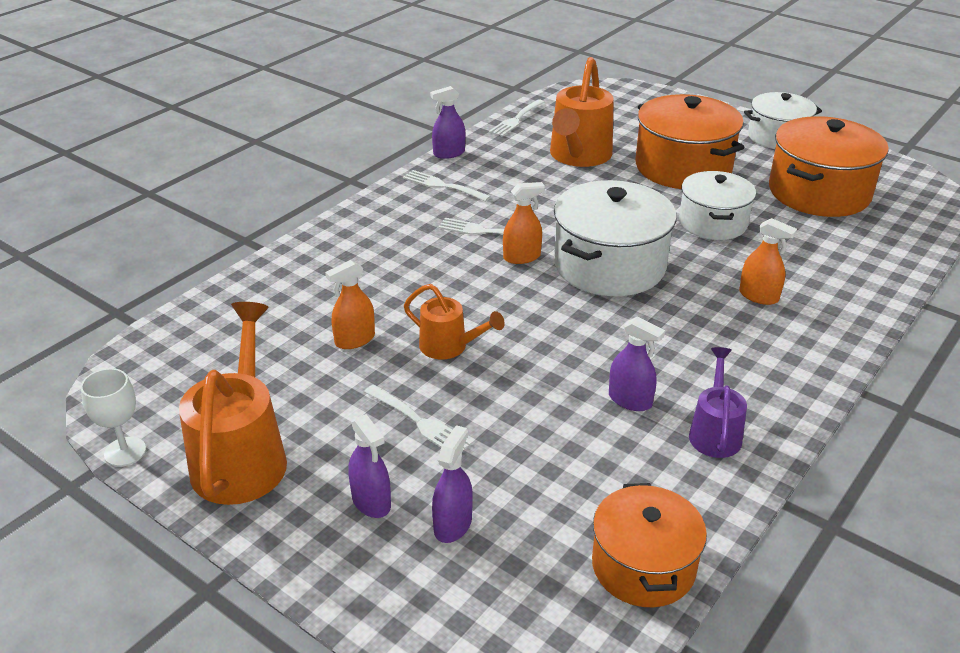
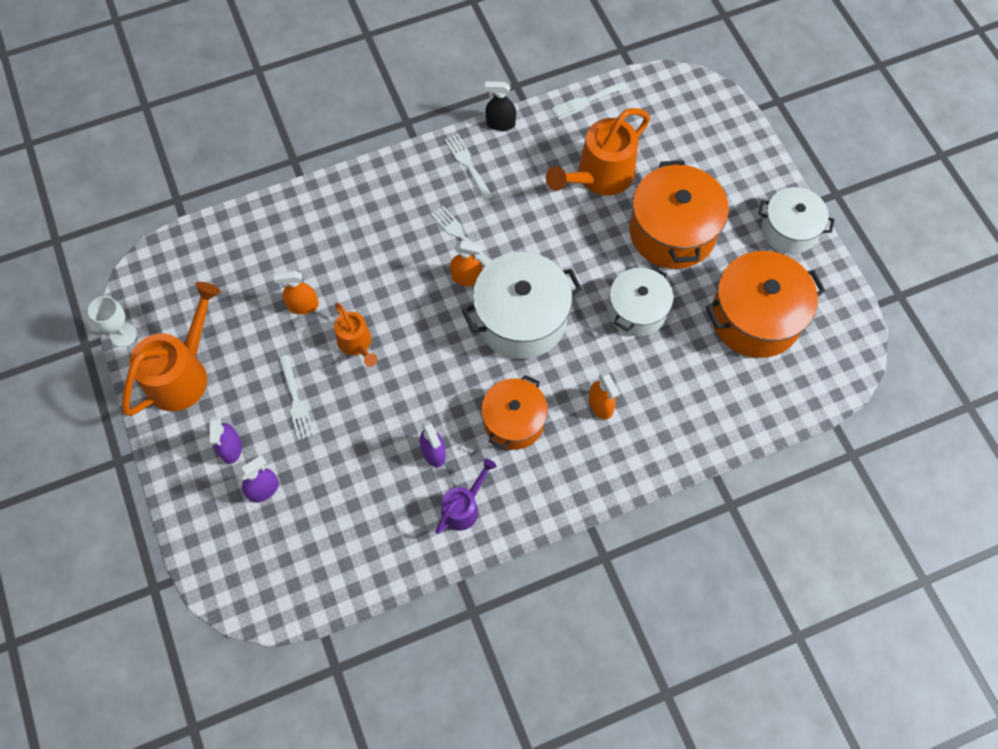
camera: 30 degrees right, 30 degrees up
(449, 153) = (500, 123): purple spray bottle -> black spray bottle
(643, 566) = (343, 576): orange pot -> orange pot (514, 421)

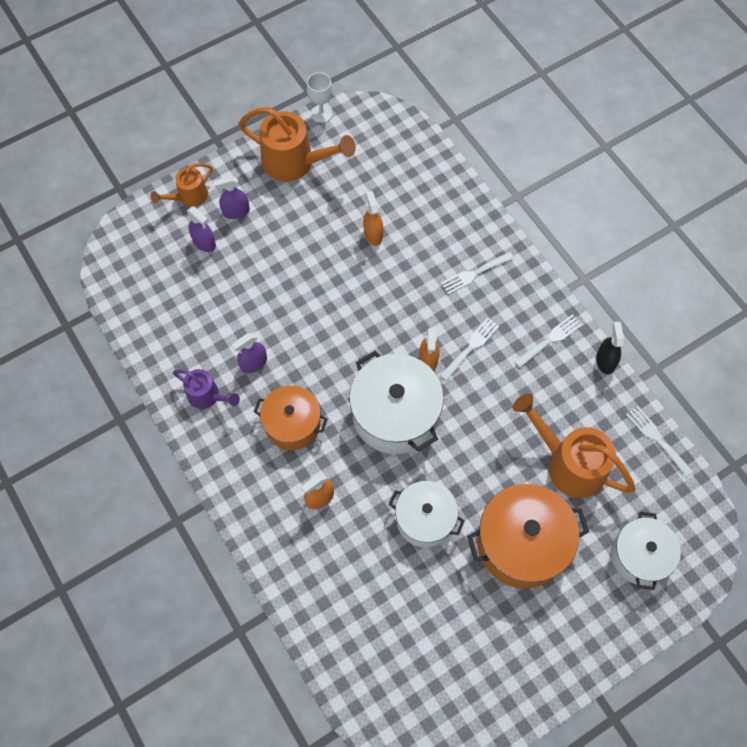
camera: 80 degrees right, 0 degrees up
(296, 401) = (284, 248): white fork -> white fork (474, 274)
(357, 344) = (344, 283): orange watering can -> orange watering can (188, 197)
(755, 318) = (440, 638): orange pot -> none
(789, 230) = (553, 667): white pot -> white pot (639, 556)

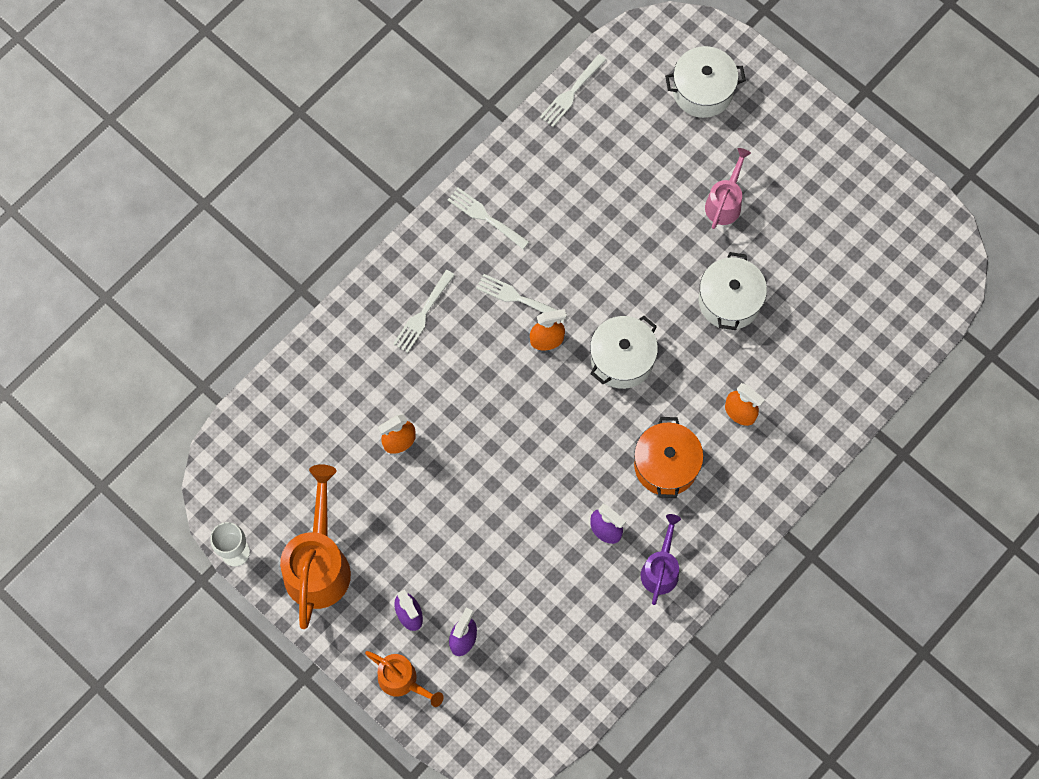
camera: 105 degrees left, 5 degrees up
(395, 414) = (622, 359): white pot -> white pot, size x0.65
(474, 274) = (423, 314): white fork -> white fork turned 75 degrees clockwise
(521, 543) = (725, 202): orange pot -> pink watering can
(568, 463) = (624, 174): orange watering can -> none
(605, 361) = (495, 156): black spray bottle -> none

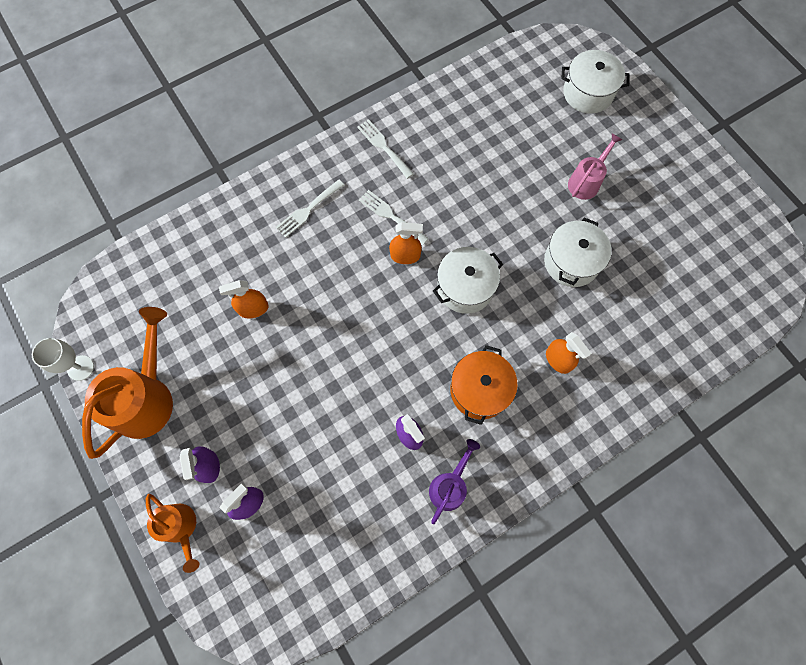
camera: 15 degrees right, 0 degrees up
(571, 93) = (480, 71): white fork -> none

